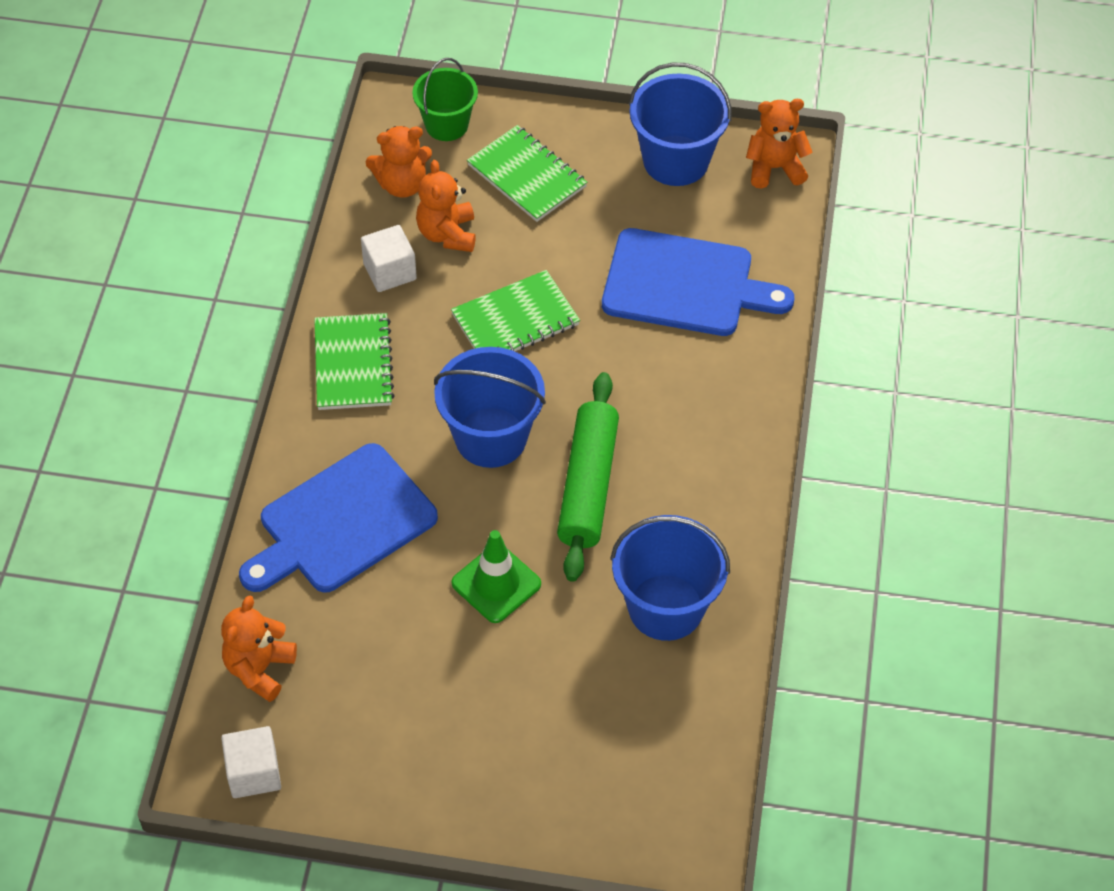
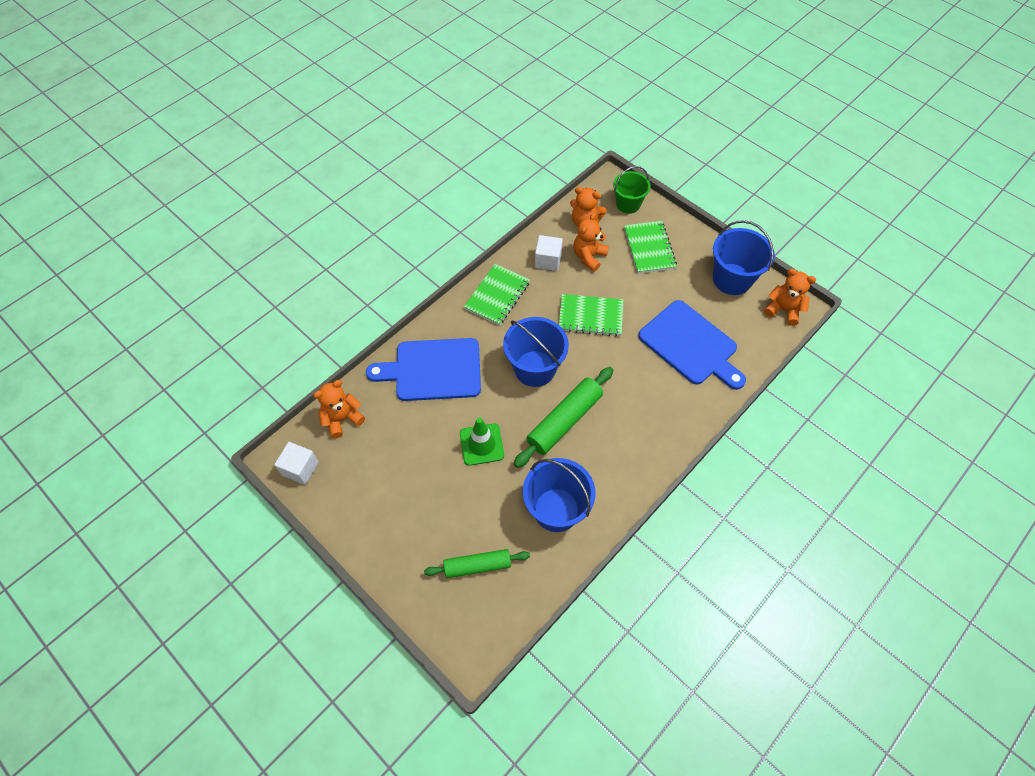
camera: 35 degrees right, 5 degrees up
(615, 741) = (477, 566): none -> green rolling pin

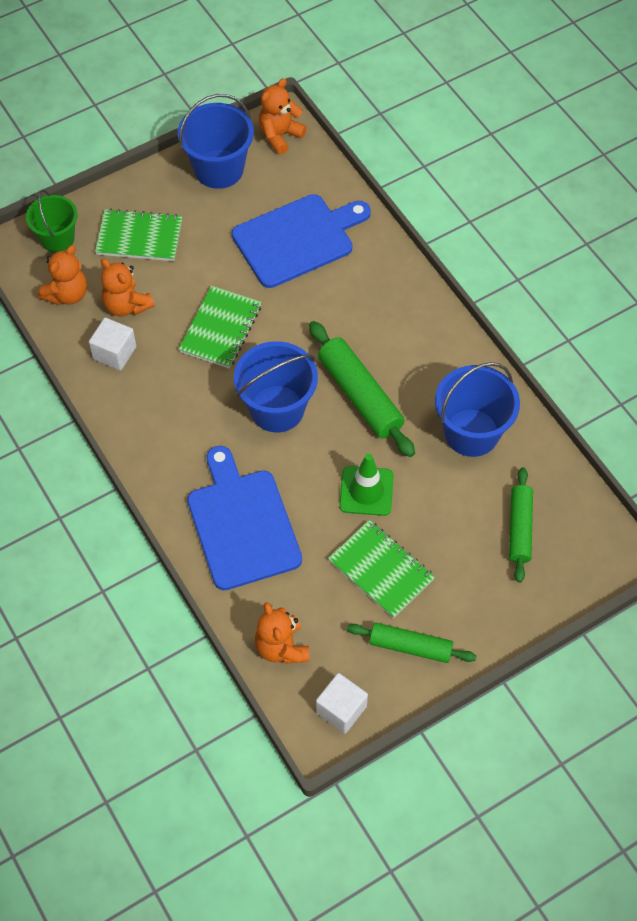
camera: 75 degrees left, 0 degrees up
(357, 504) = (410, 647): none -> green rolling pin
(433, 370) = (242, 524): blue cutting board -> blue cutting board turned 150 degrees clockwise
(497, 296) = (150, 425): green notebook -> green notebook (381, 570)

